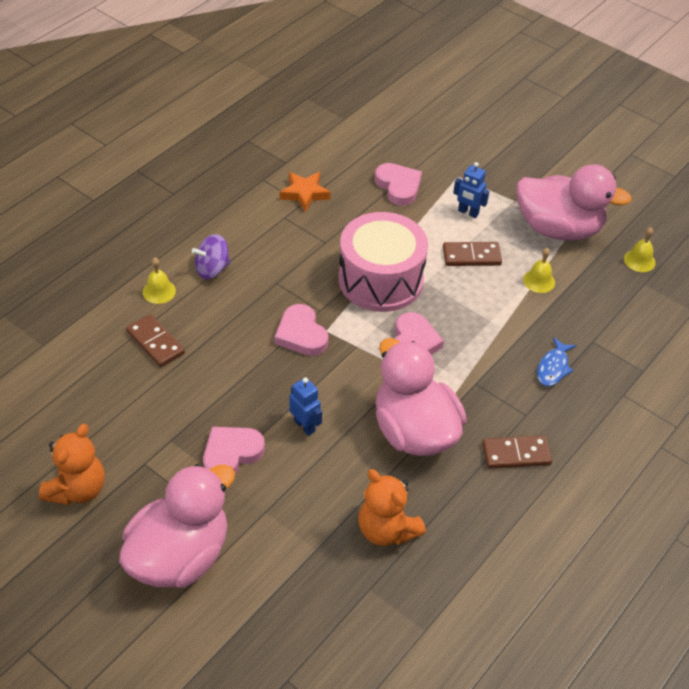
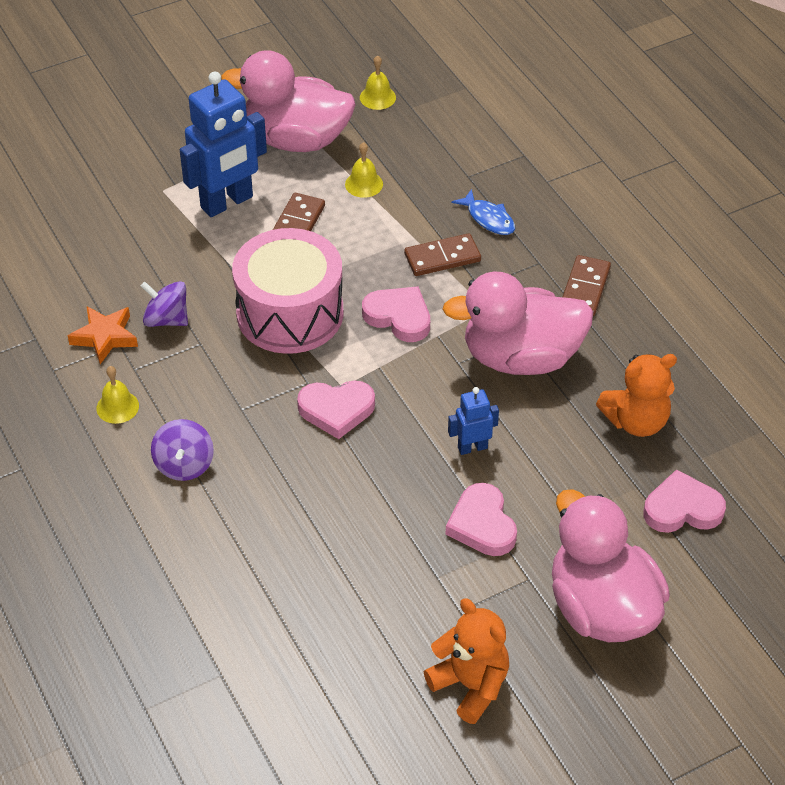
camera: 65 degrees left, 0 degrees up
(155, 342) = (278, 553): brown domino -> brown domino (442, 257)
(159, 291) = (193, 528): yellow bell -> yellow bell (117, 407)
(337, 218) = (166, 319): none -> purple spinning top
(398, 186) = (147, 247): pink heart -> pink heart (682, 508)
(468, 212) = (227, 202): blue robot -> blue robot, size x2.02
(558, 229) = (296, 139): pink duck -> pink duck turned 120 degrees counterclockwise

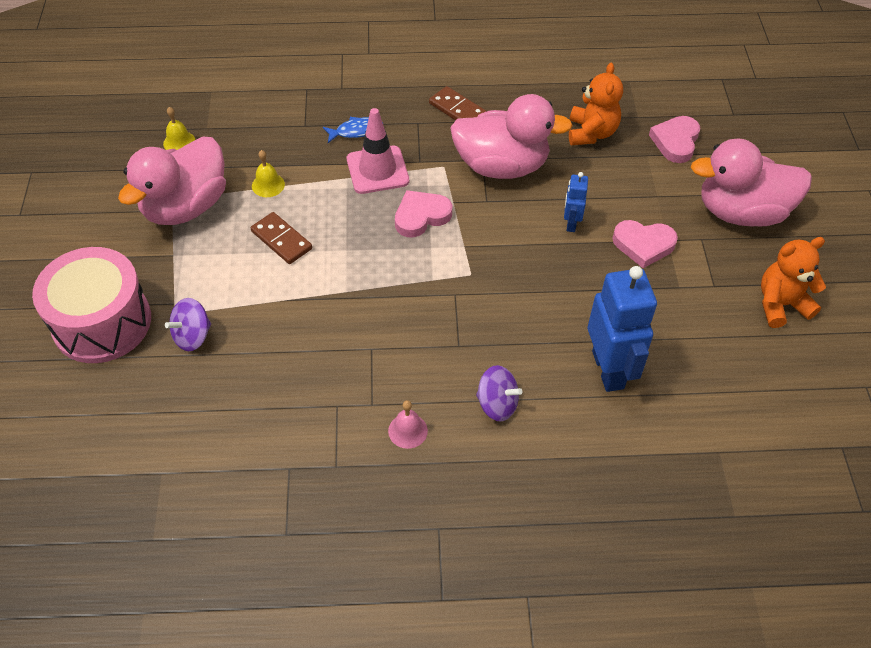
camera: 65 degrees left, 5 degrees up
(105, 337) = (321, 413): orange star -> none
(117, 407) = (408, 430): yellow bell -> pink bell
(166, 319) = (329, 362): purple spinning top -> purple spinning top (192, 336)
(227, 202) = (223, 275): blue robot -> blue robot (608, 369)
(290, 313) = (375, 279): pink drum -> pink drum (102, 322)
(336, 410) = (493, 286): pink heart -> none
(442, 257) = (377, 170): brown domino -> pink traffic cone
(521, 357) = (501, 166): pink duck -> pink duck turned 105 degrees counterclockwise

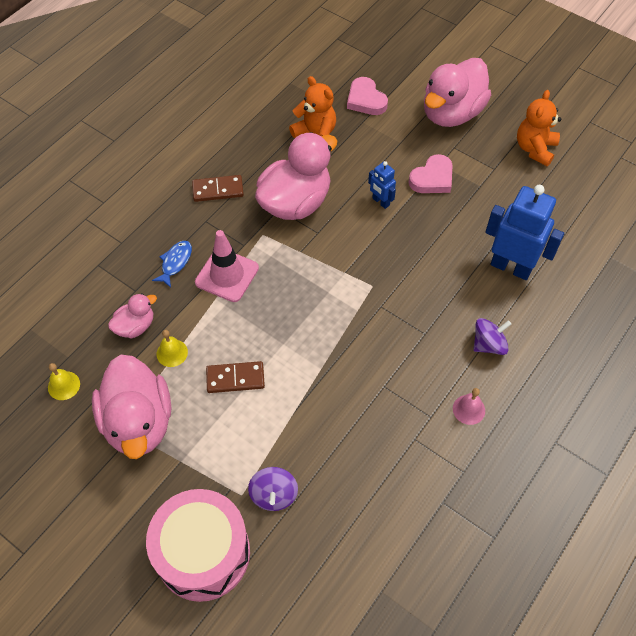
camera: 50 degrees left, 5 degrees up
(271, 147) = (135, 326): none -> pink duck
(421, 216) = (295, 278): pink heart -> none

